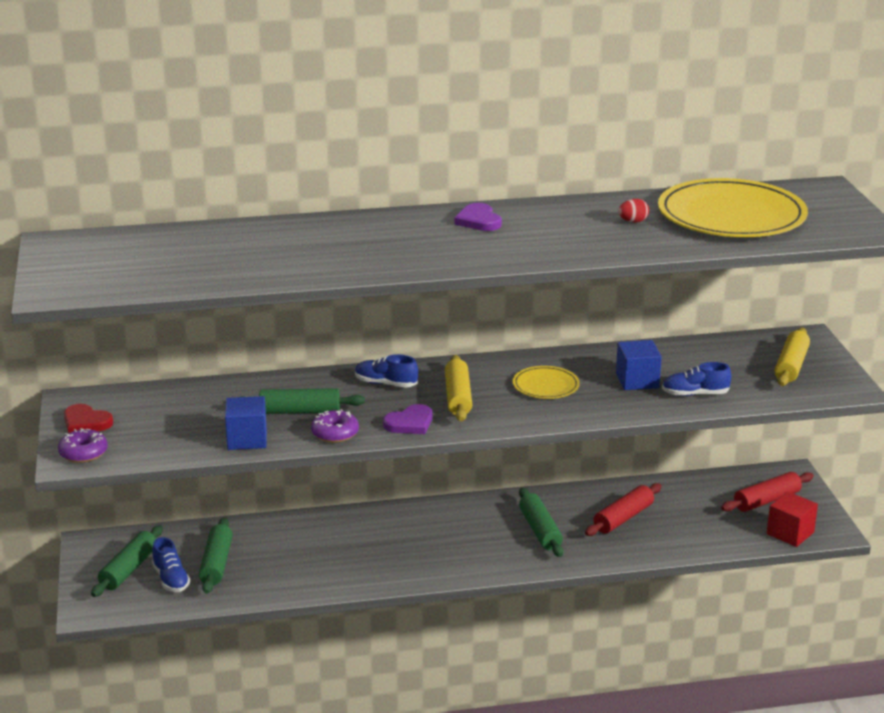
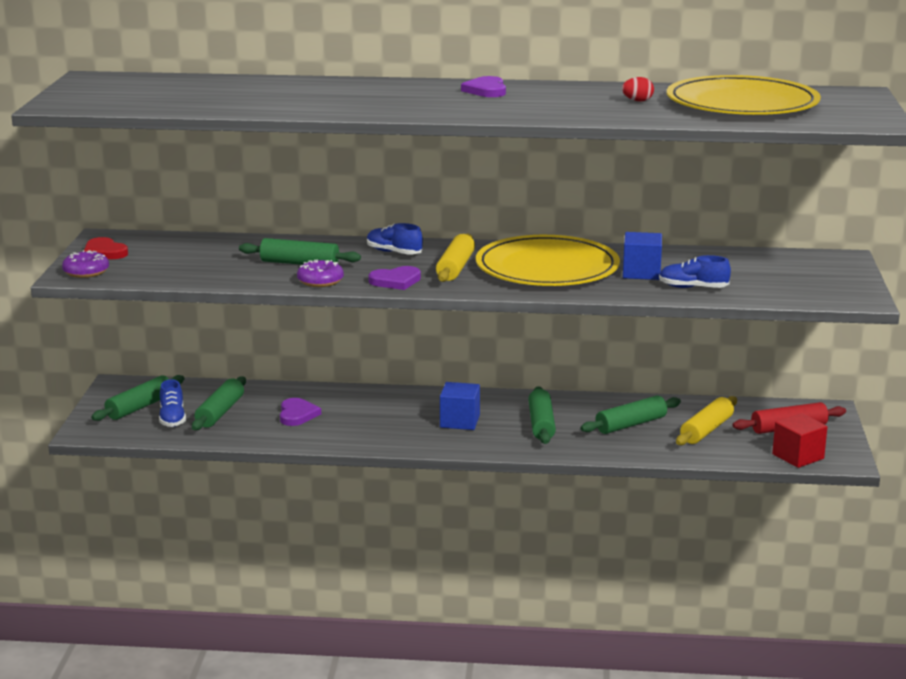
camera: 15 degrees right, 5 degrees down
(247, 439) = (237, 277): blue cube -> blue cube (460, 421)
(296, 554) = (297, 414): none -> purple heart
(545, 385) = (547, 268): yellow plate -> yellow plate, size x2.14
(623, 518) = (630, 424): red rolling pin -> green rolling pin
(791, 366) = (809, 277): yellow rolling pin -> yellow rolling pin (706, 430)

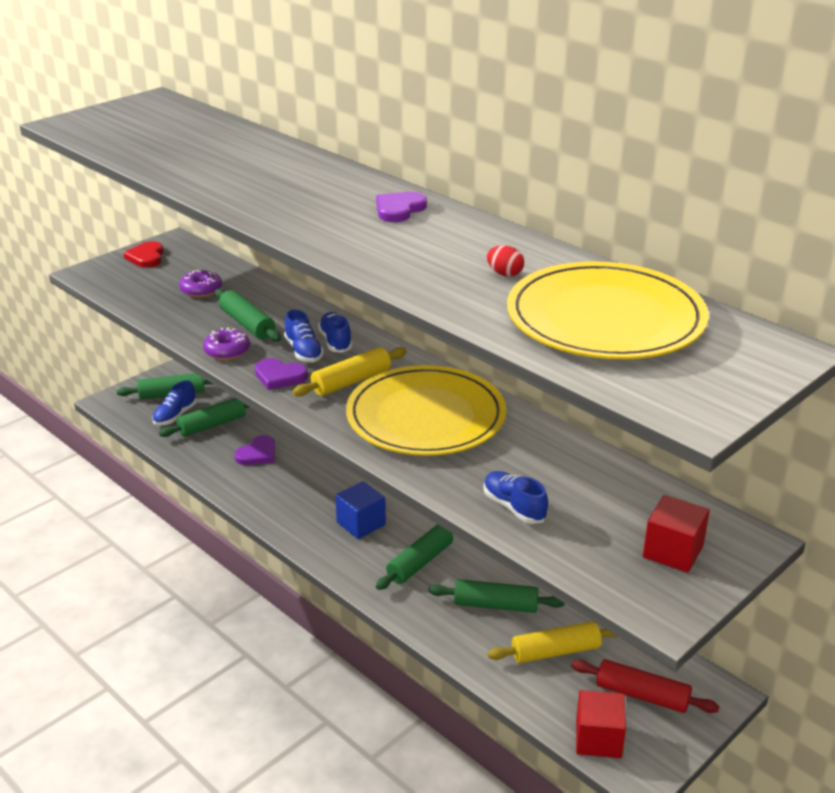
camera: 40 degrees right, 10 degrees up
(86, 272) = (102, 273): purple donut -> purple donut (201, 290)
(382, 264) = (303, 352): none -> blue shoe
(641, 273) = (499, 462): blue cube -> none
(815, 275) = (673, 551): none -> red cube

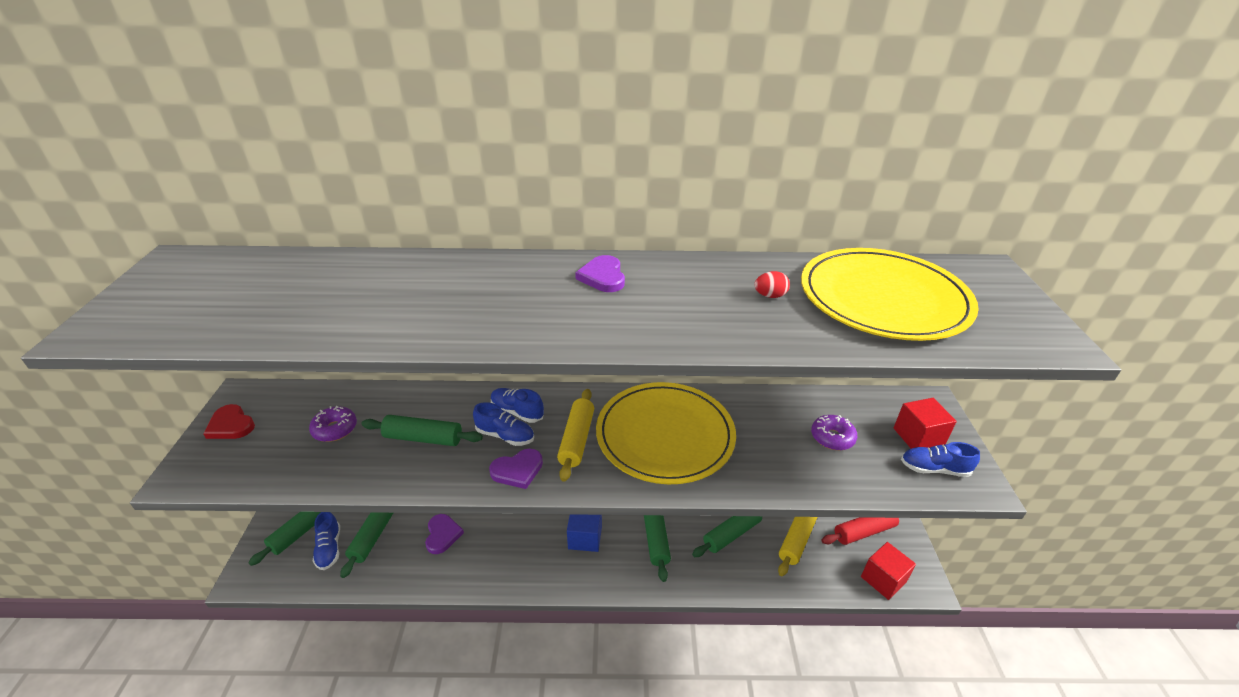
camera: 45 degrees left, 5 degrees up
(227, 351) = (441, 475): purple donut -> purple donut (832, 437)
(514, 507) = (811, 469): blue shoe -> blue shoe (934, 469)

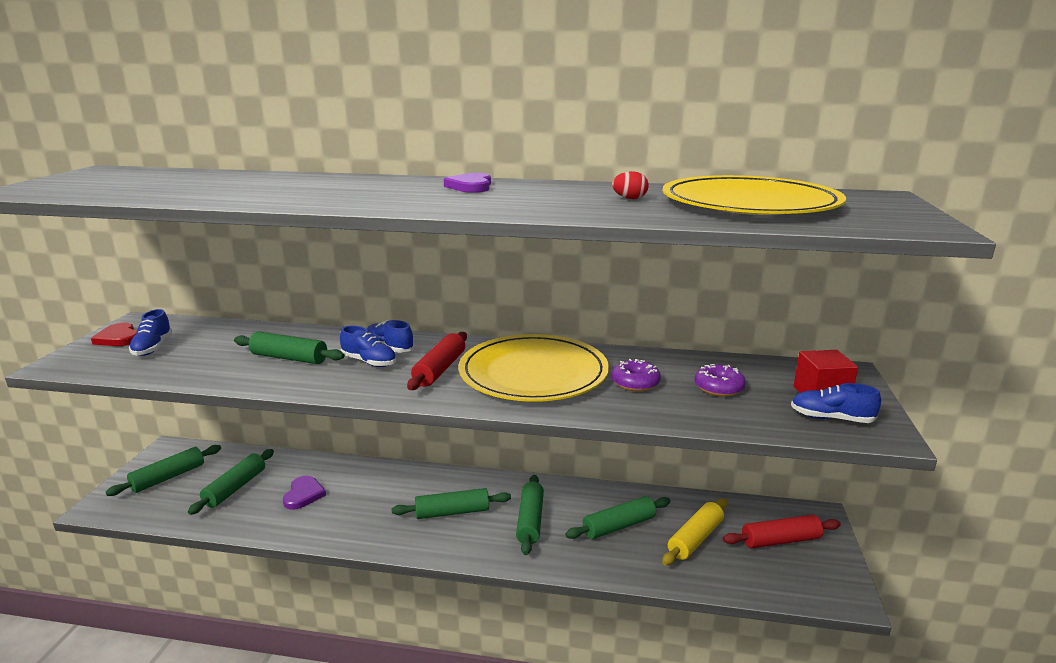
camera: 10 degrees right, 15 degrees down
(329, 548) = (188, 494): blue shoe -> blue shoe (153, 348)
(335, 429) = (210, 347): purple donut -> purple donut (635, 383)
(517, 470) = (370, 384): purple heart -> none
(576, 439) = (439, 369): yellow rolling pin -> red rolling pin
(585, 537) = (452, 512): blue cube -> green rolling pin
(883, 579) = (794, 586): red cube -> none

